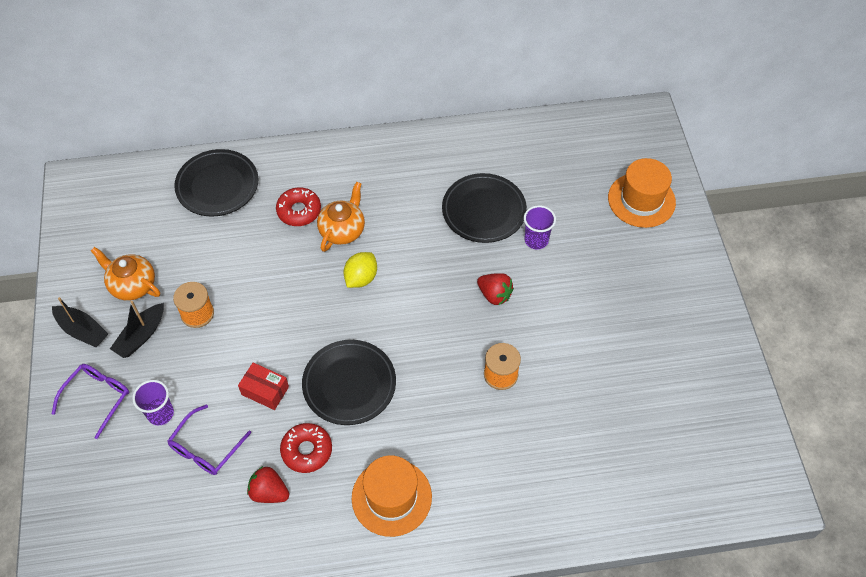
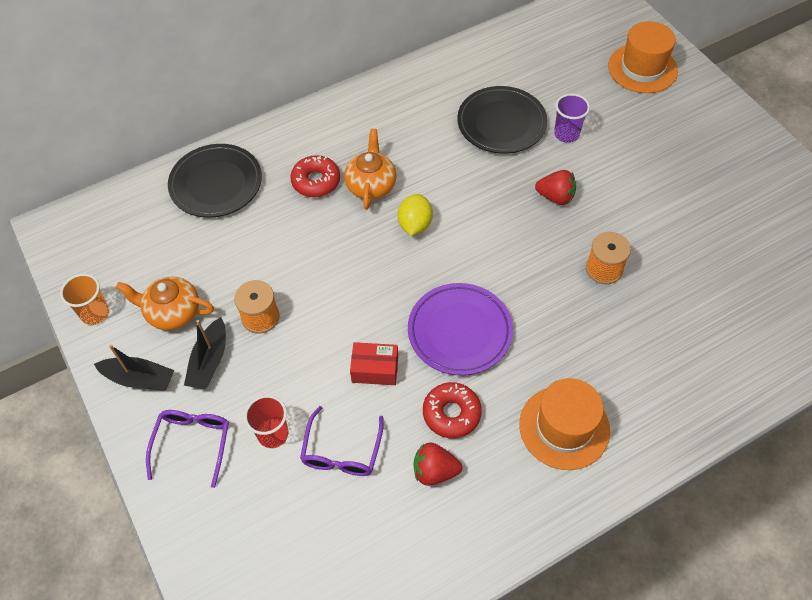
camera: 20 degrees left, 0 degrees up
(74, 264) = (95, 313): none -> orange cup
(160, 413) = (273, 434): purple cup -> red cup
(349, 384) = (459, 331): black plate -> purple plate

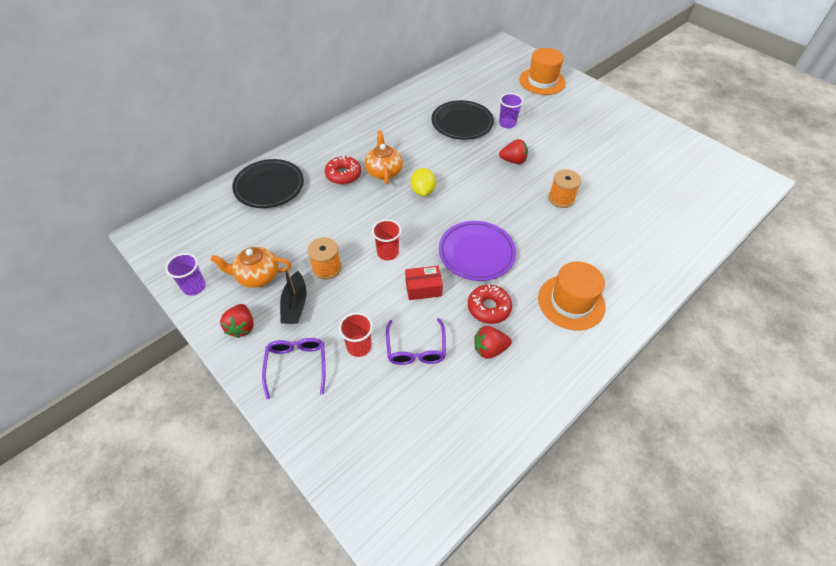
camera: 15 degrees left, 5 degrees down
(95, 313) = (194, 287): orange cup -> purple cup
(139, 379) = (242, 327): black boat -> red strawberry
(343, 309) = (388, 253): none -> red cup

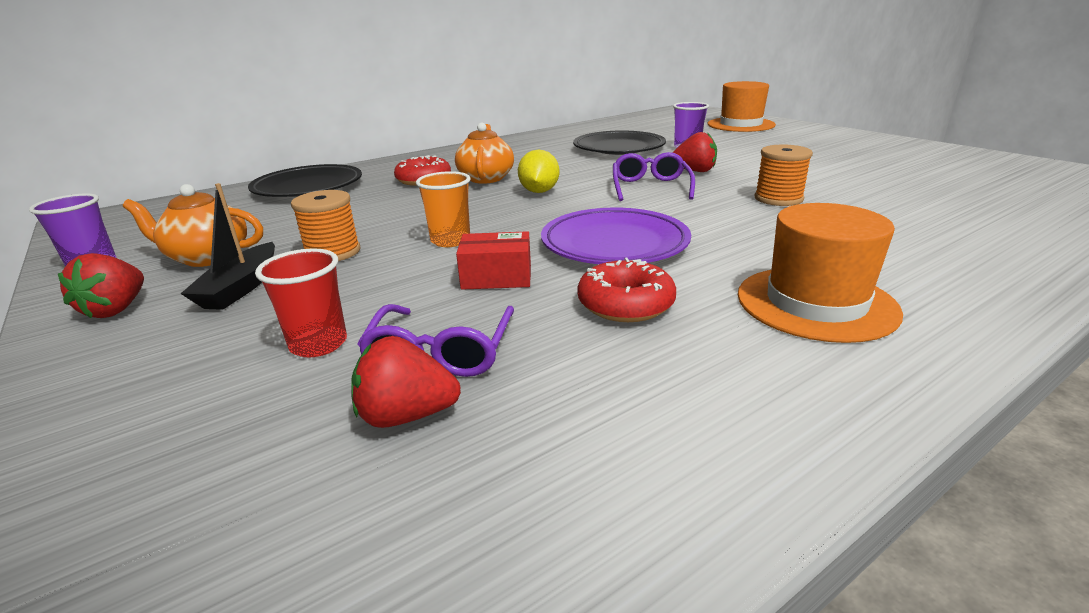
camera: 10 degrees right, 25 degrees down
(296, 365) = (165, 364): purple glasses -> purple glasses (650, 187)
(388, 253) = (450, 240): red cup -> orange cup
(489, 349) = (615, 362): red strawberry -> red strawberry (406, 416)

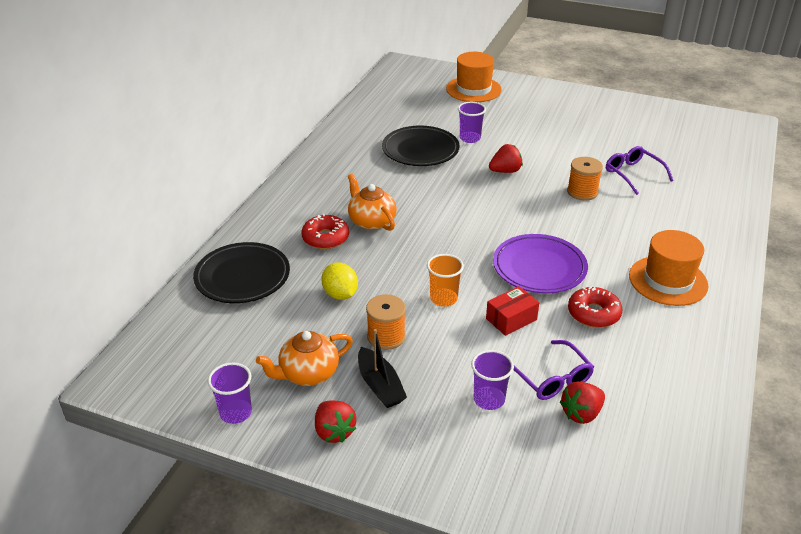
camera: 35 degrees left, 10 degrees up
(318, 344) = (489, 399): red cup -> purple cup
(539, 192) = (432, 227): yellow lemon -> yellow lemon (340, 294)
(650, 187) = (497, 200): purple glasses -> purple glasses (633, 174)

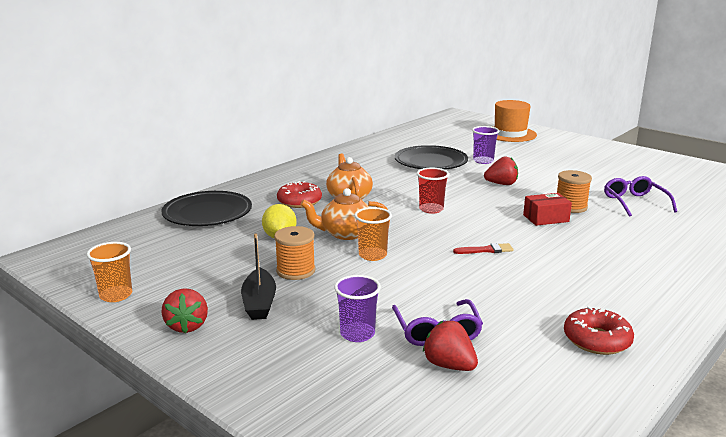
camera: 20 degrees right, 15 degrees down
(235, 413) = (116, 295): purple cup -> orange cup
(308, 373) = (203, 282): orange teapot -> orange teapot (345, 234)
(460, 222) = (431, 209): none -> red cup
(511, 319) = (428, 280): red box -> red box (546, 218)
(539, 268) = (486, 250): purple plate -> red brush
(581, 413) = (449, 365): red strawberry -> red strawberry turned 60 degrees clockwise
(593, 313) = (520, 291): red donut -> red donut (597, 340)
(668, 280) = (624, 281): orange hat -> none

